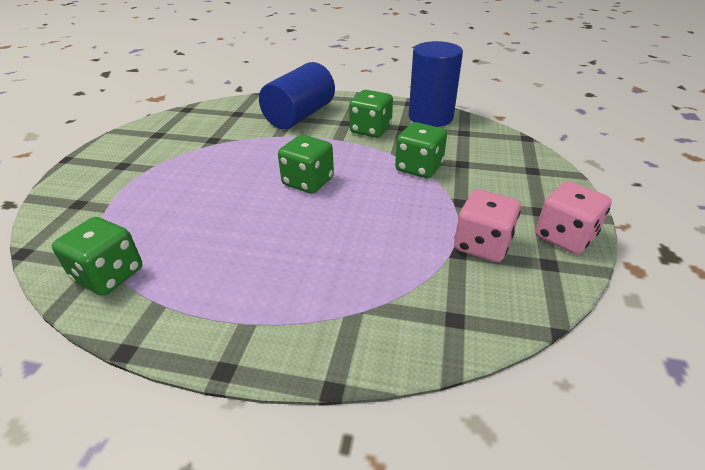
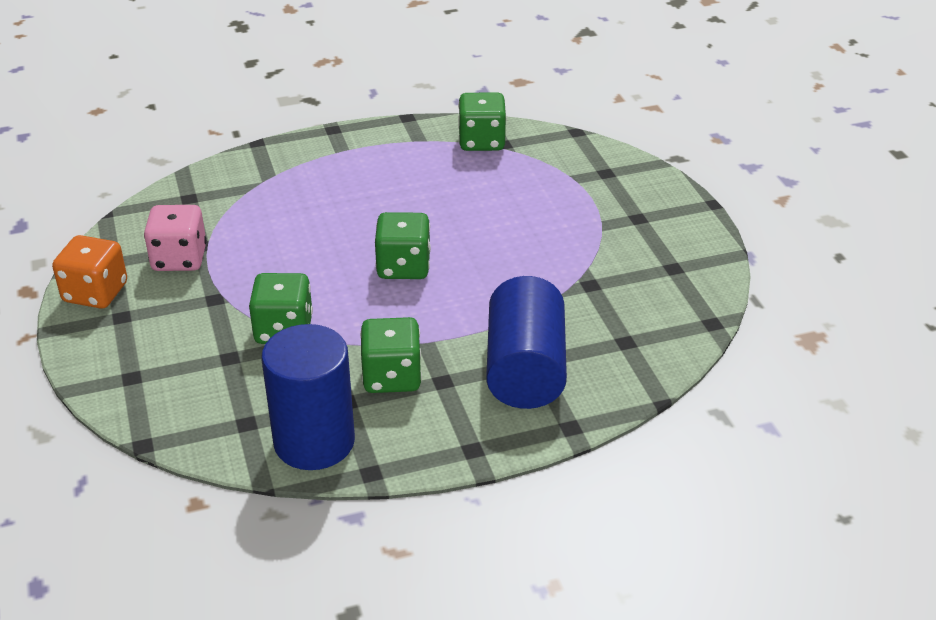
camera: 150 degrees right, 0 degrees up
(564, 237) = (95, 293): pink dice -> orange dice

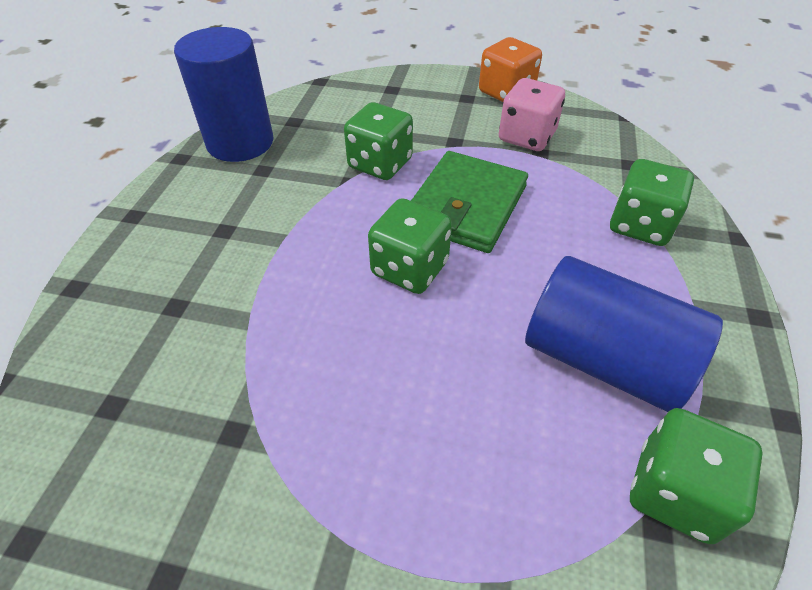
camera: 120 degrees right, 10 degrees up
(309, 263) = (466, 206): none -> green wallet
(392, 377) = (262, 202): green dice -> green dice (640, 225)
(525, 369) = (173, 291): blue cylinder -> blue cylinder (603, 359)

